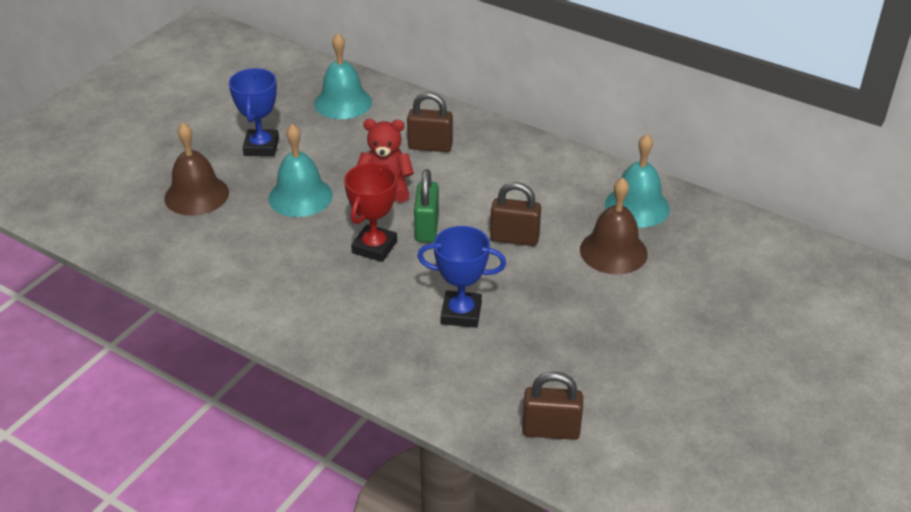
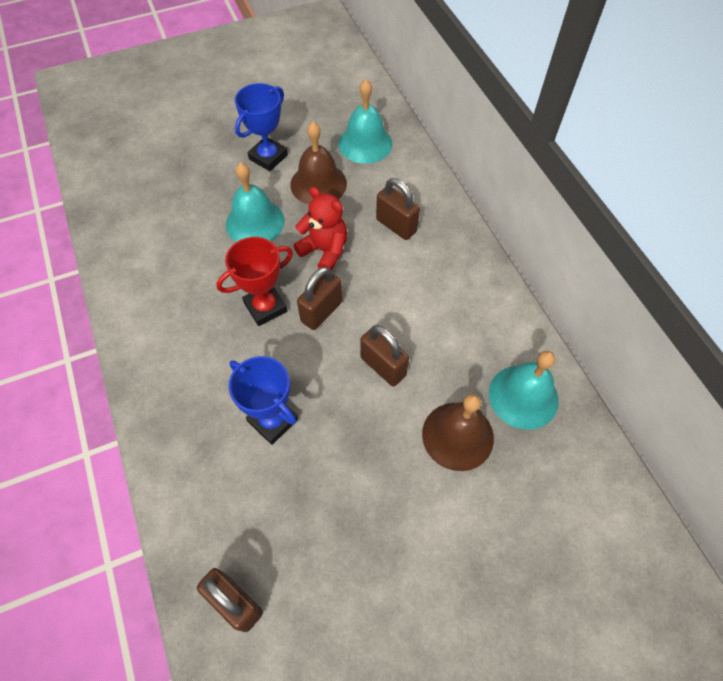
camera: 35 degrees right, 20 degrees up
(196, 195) = (185, 180): brown bell -> brown bell (318, 184)
(427, 228) = (321, 311): green padlock -> brown padlock

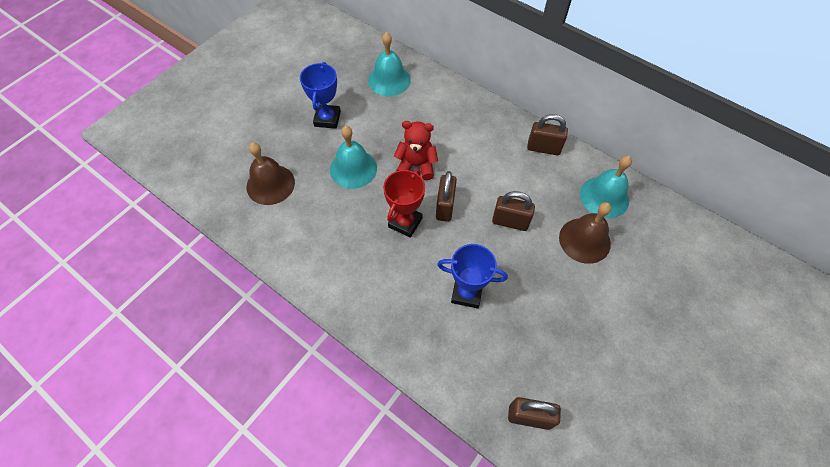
camera: 30 degrees left, 0 degrees up
(318, 184) = (377, 122): brown bell -> brown bell (270, 184)
(396, 225) = (451, 127): brown padlock -> brown padlock (543, 148)

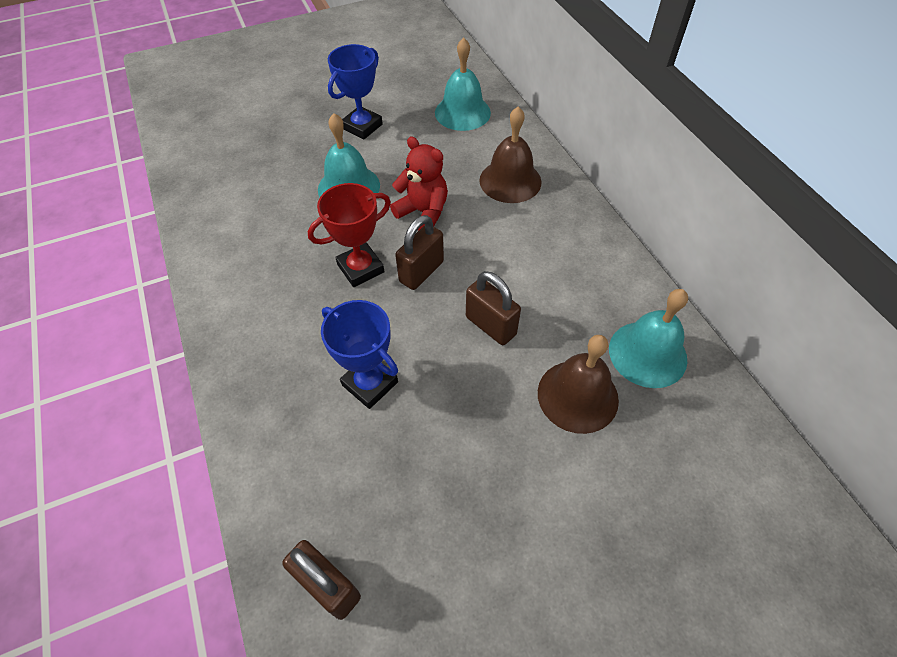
camera: 30 degrees right, 5 degrees down
(270, 184) = (250, 167): brown bell -> brown bell (510, 181)
(543, 148) = (602, 258): brown padlock -> none

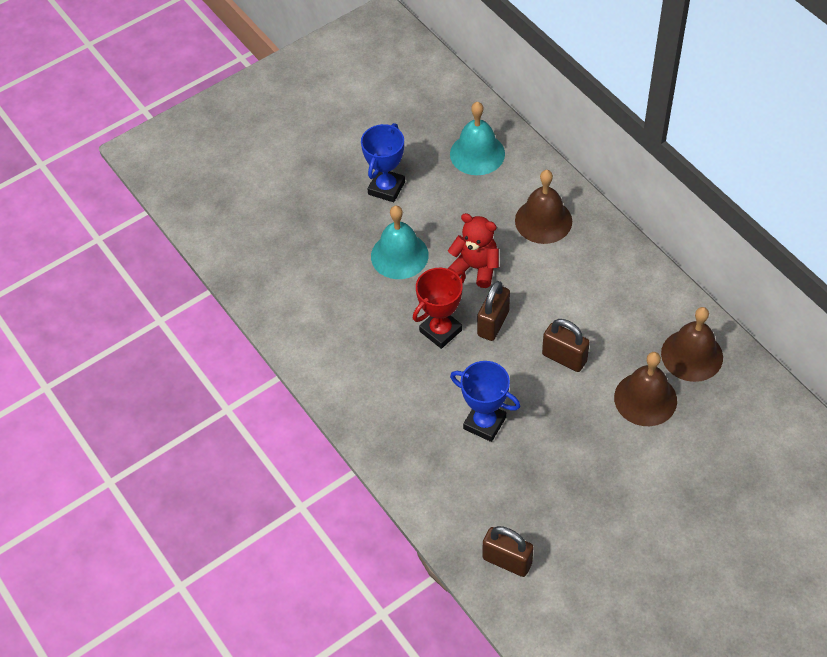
camera: 10 degrees left, 0 degrees up
(647, 354) = (692, 355): turquoise bell -> brown bell

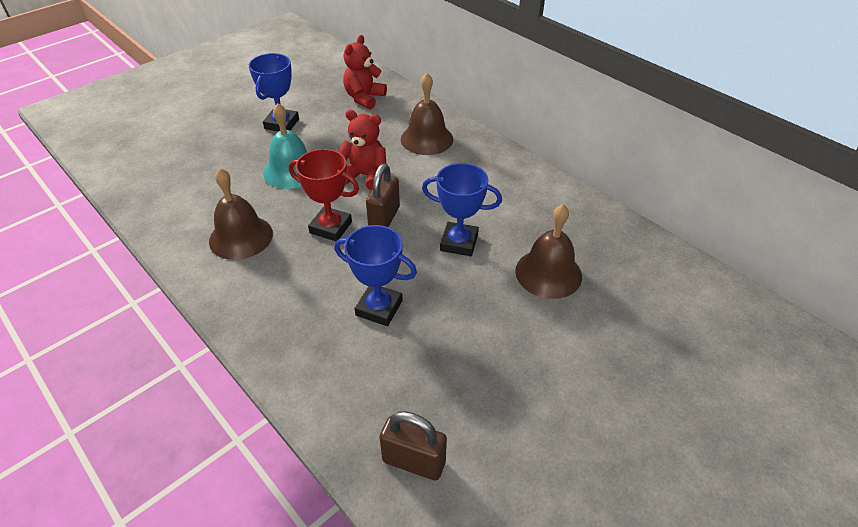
camera: 10 degrees left, 10 degrees down
(440, 331) = (331, 227): red trophy -> red trophy turned 75 degrees clockwise
(477, 154) = (364, 98): turquoise bell -> red teddy bear
(564, 358) = (459, 242): brown padlock -> blue trophy
(692, 355) = (586, 232): brown bell -> brown bell (241, 237)

